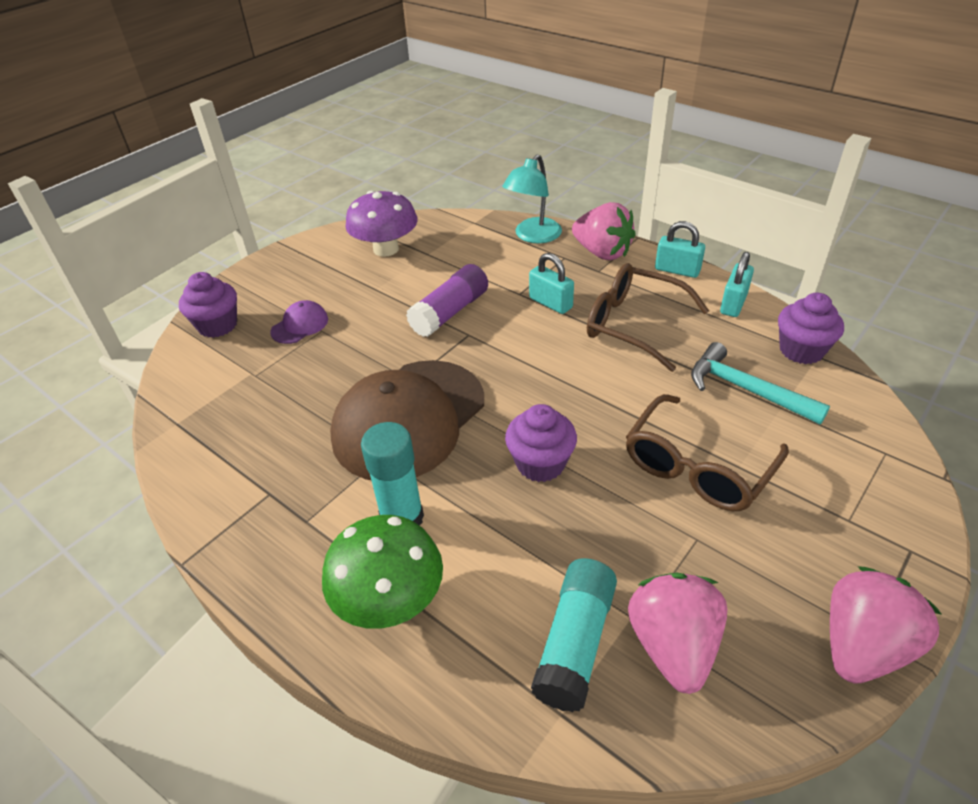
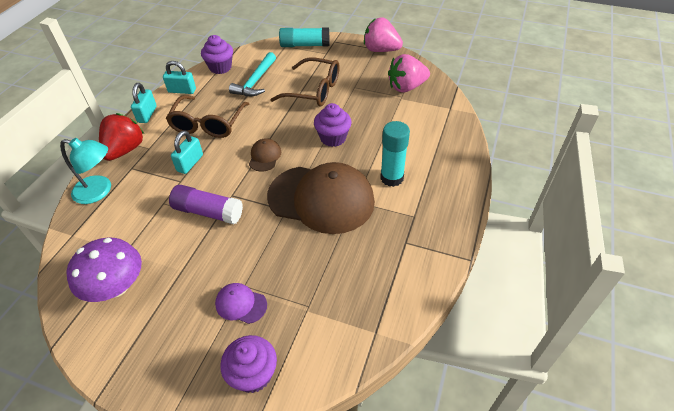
camera: 110 degrees left, 5 degrees up
(390, 600) = (437, 167): green mushroom -> none
(531, 374) = (265, 156): none -> brown cap
(575, 642) = (421, 110): turquoise glue stick -> turquoise glue stick (305, 45)
(602, 253) = (125, 150): pink strawberry -> red strawberry

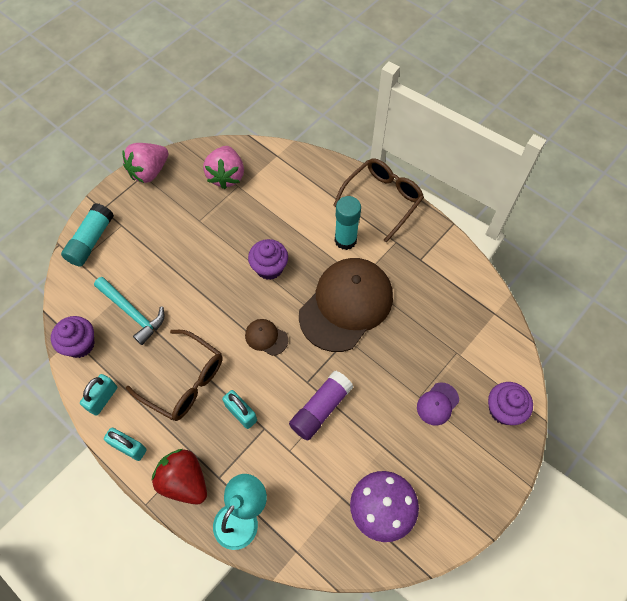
camera: 70 degrees left, 15 degrees up
(314, 90) = (184, 259): brown glasses -> brown glasses (383, 199)

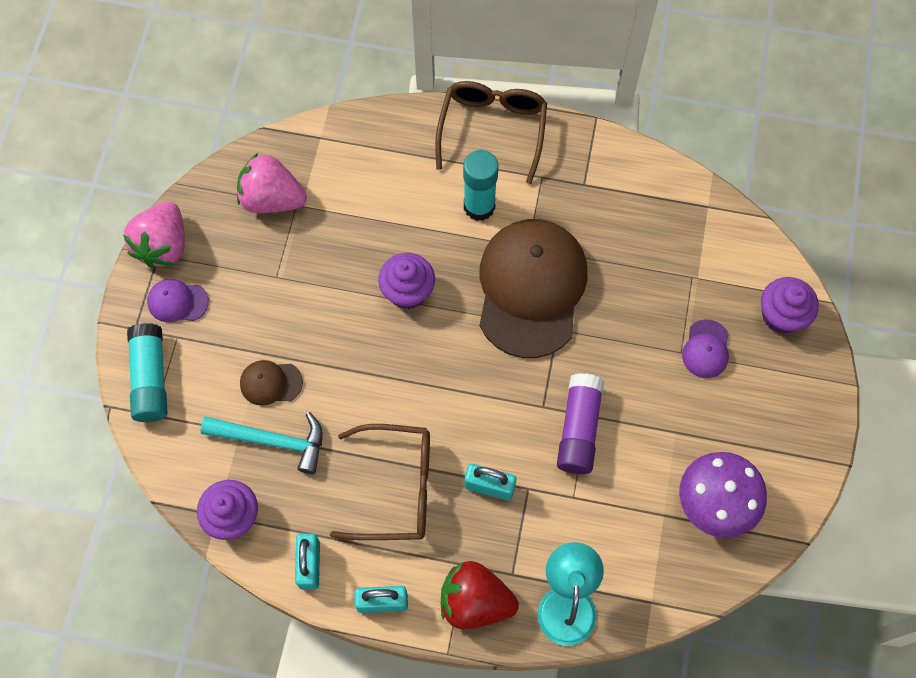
camera: 30 degrees left, 5 degrees up
(135, 206) = (177, 301): none -> purple cap
(226, 176) = (272, 199): pink strawberry -> pink strawberry turned 135 degrees clockwise
(266, 337) = (460, 380): brown cap -> brown cap (270, 383)

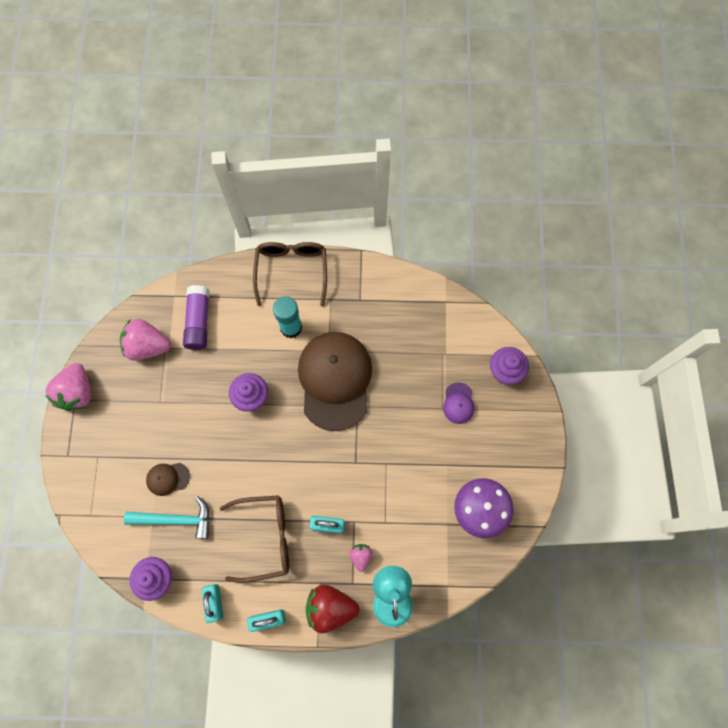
camera: 10 degrees left, 5 degrees up
(151, 378) = (84, 490): turquoise glue stick -> none
(177, 301) = (94, 431): purple cap -> none
(530, 538) = (361, 556): none -> pink strawberry
(578, 429) = (382, 474): purple glue stick -> purple glue stick (198, 321)

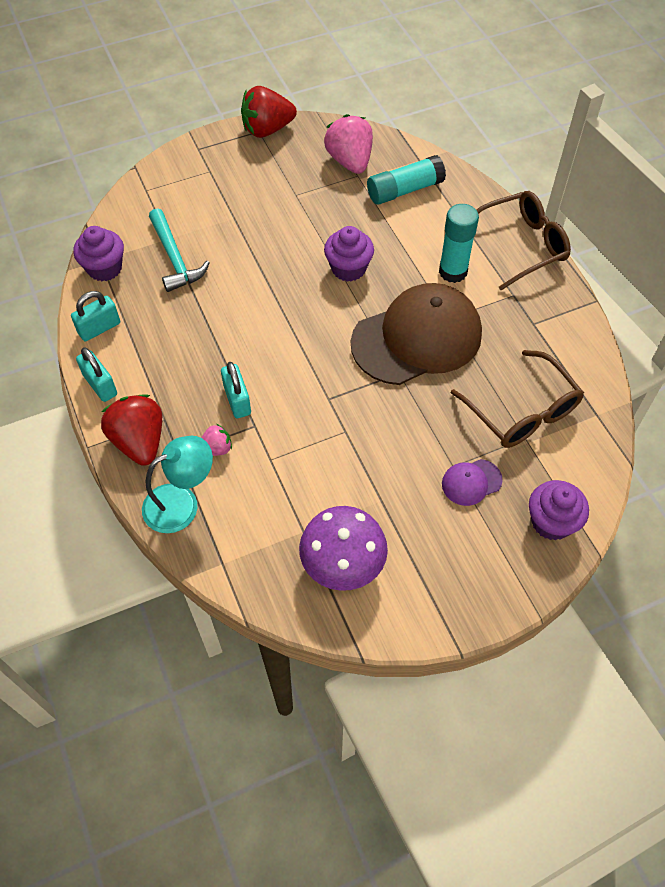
camera: 65 degrees right, 15 degrees down
(77, 392) = (267, 129): pink strawberry -> red strawberry
(168, 478) = (216, 234): brown cap -> none
(198, 321) = (404, 190): purple glue stick -> turquoise glue stick
(265, 537) = (193, 345): brown glasses -> brown glasses (522, 412)

